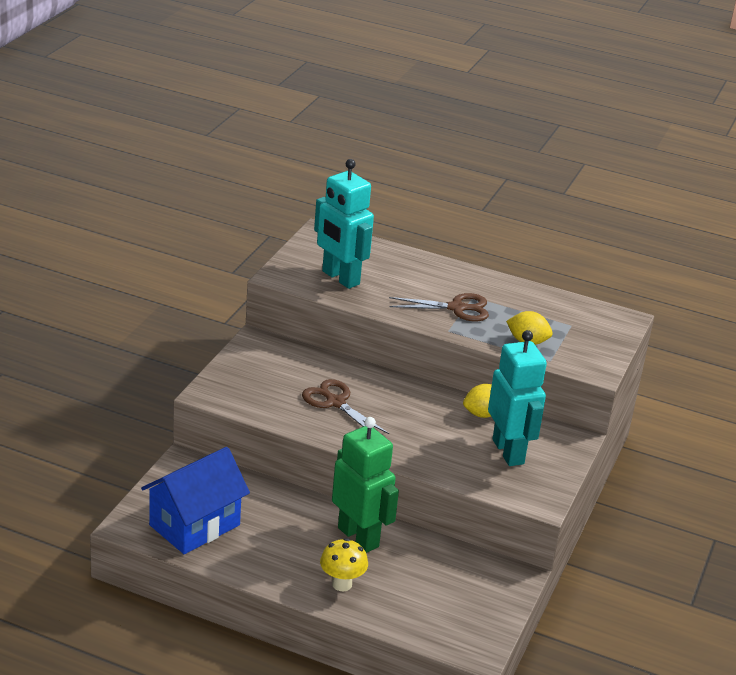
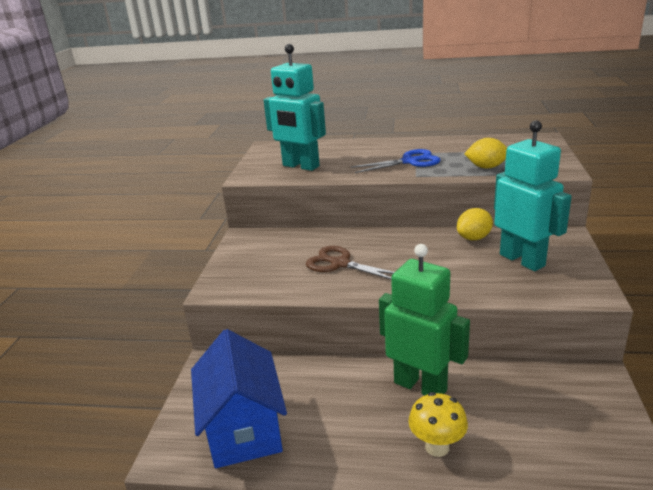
camera: 10 degrees left, 5 degrees down
(194, 525) = (244, 429): blue house -> blue house turned 45 degrees counterclockwise
(457, 308) = (410, 161): brown scissors -> blue scissors

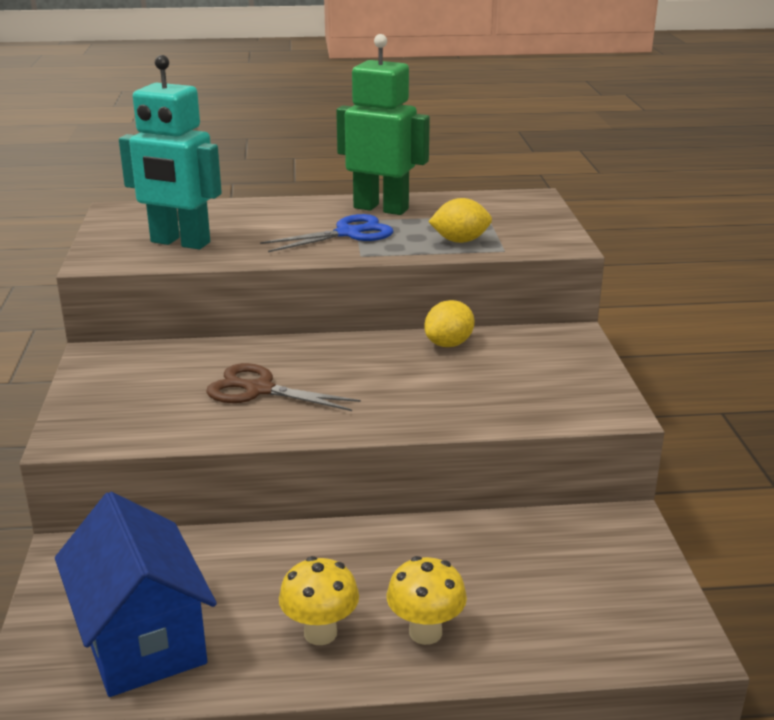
camera: 15 degrees left, 0 degrees up
(362, 438) = (320, 633): none -> yellow mushroom
(420, 386) = (393, 556): green robot -> green robot (381, 208)
(522, 260) = (518, 372): turquoise robot -> none

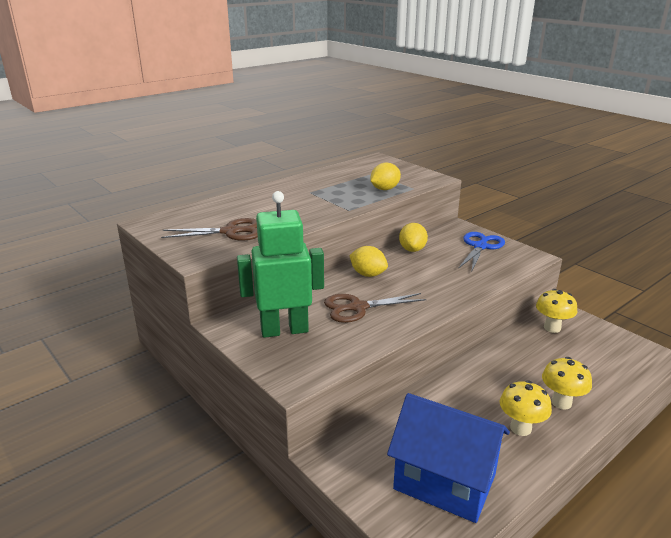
camera: 35 degrees left, 0 degrees up
(180, 243) = (230, 232): turquoise robot -> brown scissors
(337, 355) = (368, 274): none -> yellow lemon
(348, 233) = (320, 200): blue scissors -> blue scissors (480, 246)
(381, 208) = (312, 182): green robot -> green robot (284, 330)
(574, 537) = (552, 328): none -> yellow mushroom

